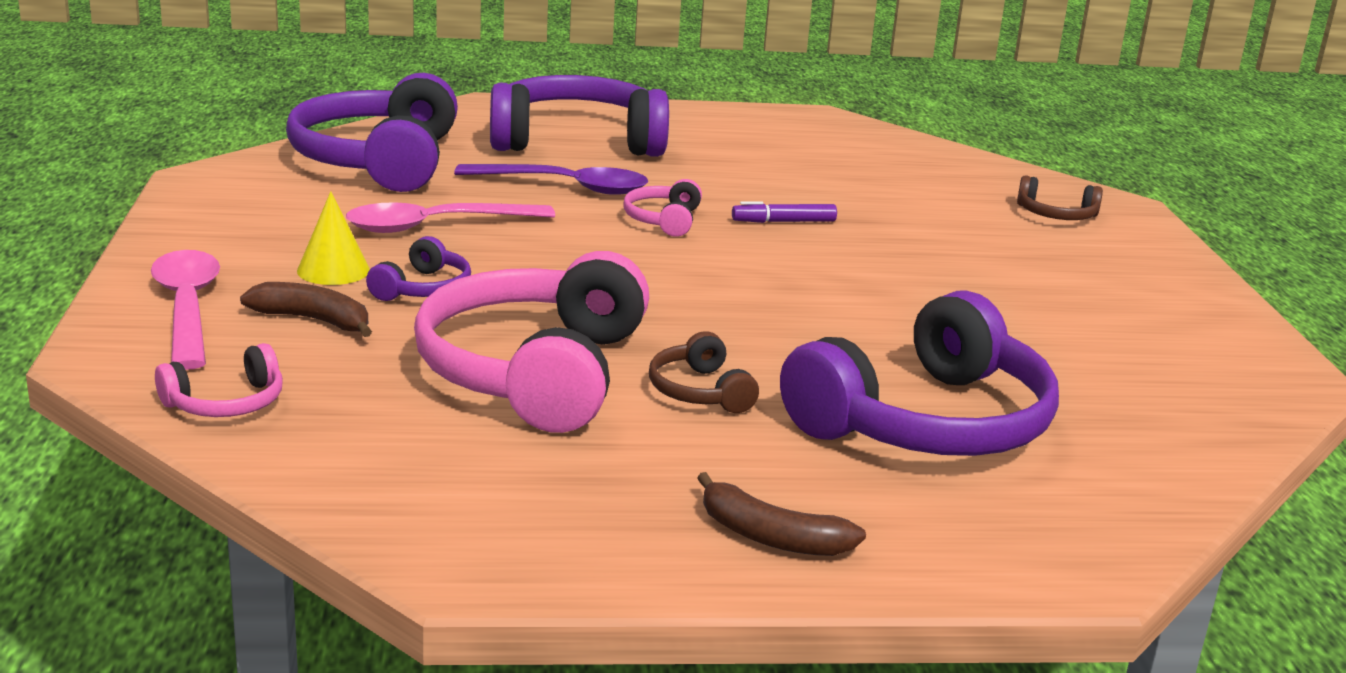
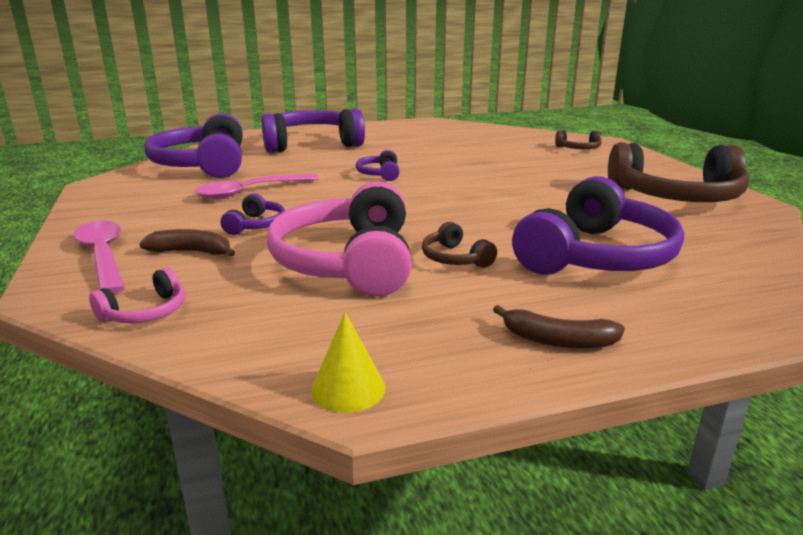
camera: 10 degrees left, 0 degrees up
(333, 270) = (195, 222): yellow cone -> yellow cone (348, 389)
(565, 187) = (316, 165): purple spoon -> none
(664, 220) = (379, 174): pink headphones -> purple headphones
(784, 222) = (445, 167): purple marker -> none
(1155, 338) = (676, 196): none -> brown headphones

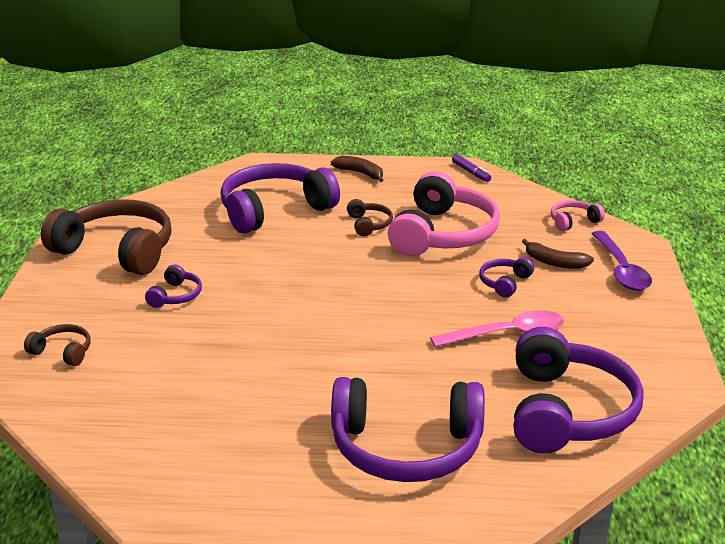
camera: 160 degrees left, 5 degrees up
(103, 256) = (621, 270): pink spoon -> purple spoon
(348, 389) = (471, 172): yellow cone -> purple marker
(379, 174) = (355, 342): purple headphones -> purple headphones (175, 296)

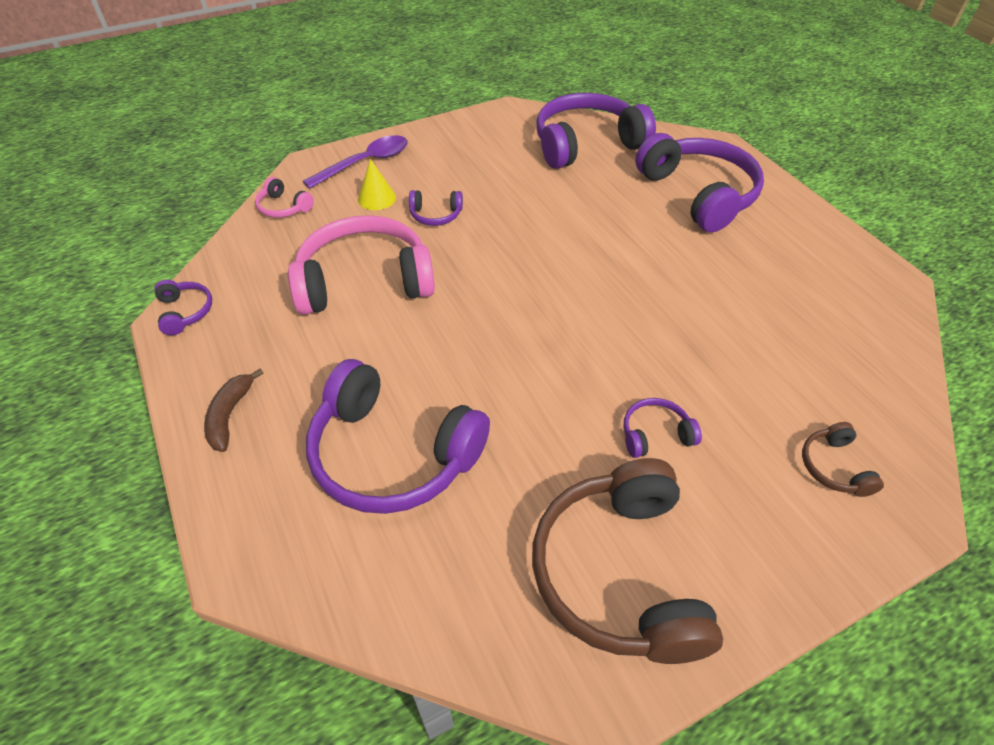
camera: 120 degrees left, 20 degrees up
(369, 224) = (377, 346): brown headphones -> none
(471, 172) = (185, 312): purple marker -> purple headphones
(507, 334) = (516, 192): pink spoon -> none
(554, 262) = (377, 198): brown banana -> yellow cone

